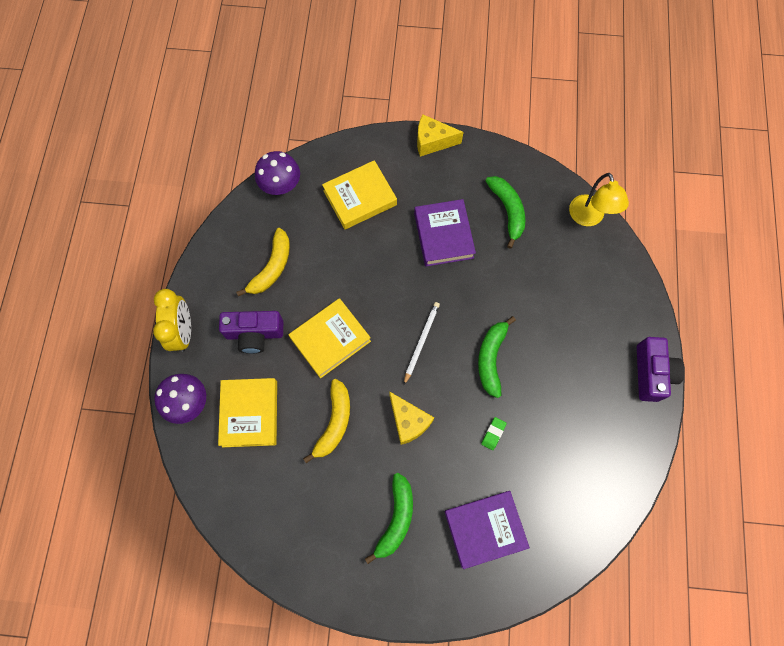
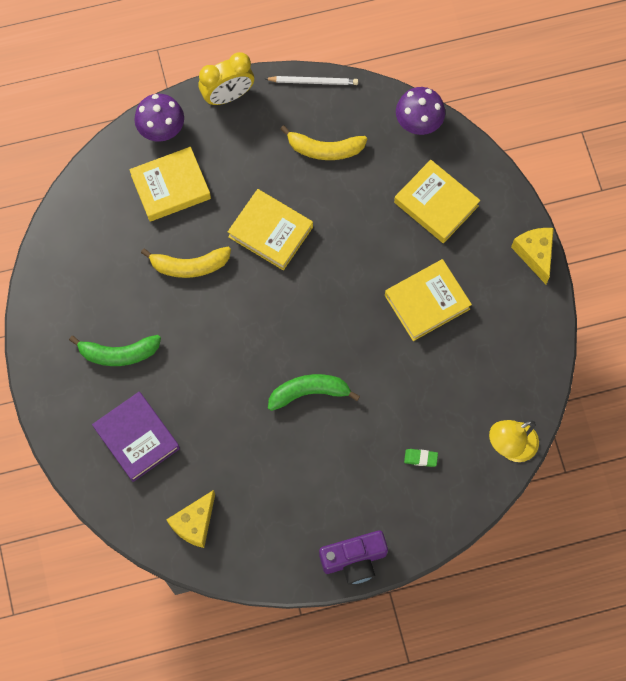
camera: 70 degrees right, 0 degrees up
(254, 334) = (250, 160): purple camera -> none
(408, 421) = (215, 334): yellow cheese -> yellow cheese (195, 523)
(421, 342) = (301, 318): white pencil -> white pencil (313, 81)
(443, 235) = (427, 302): purple book -> yellow book
(493, 434) = (232, 418): green eraser -> green eraser (420, 458)
(507, 211) = (483, 358): green banana -> none

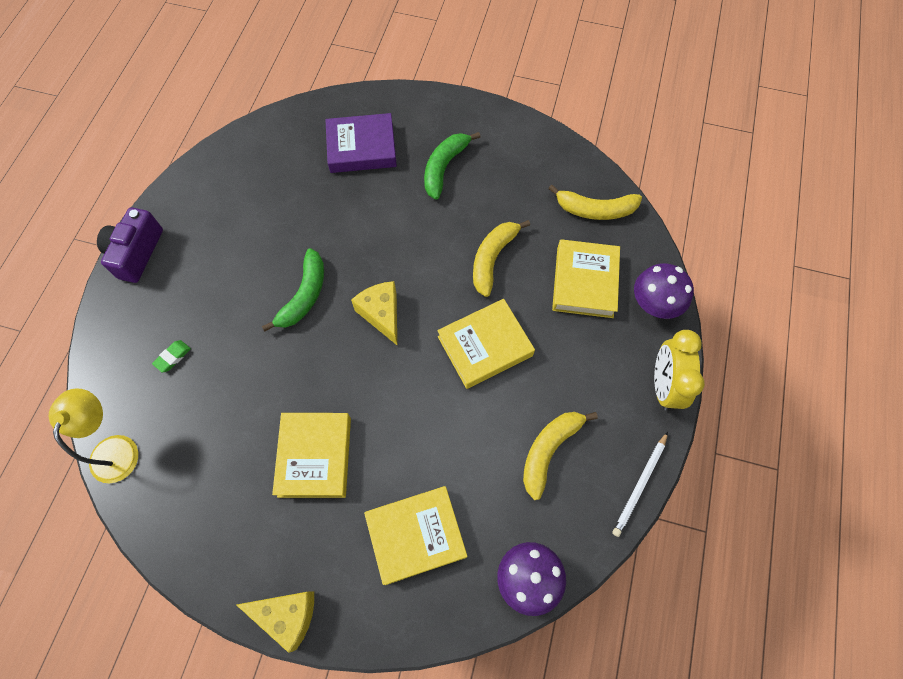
camera: 120 degrees right, 5 degrees down
(95, 209) = (595, 210): none -> yellow banana
(195, 523) = (261, 155): yellow cheese -> yellow cheese (382, 314)

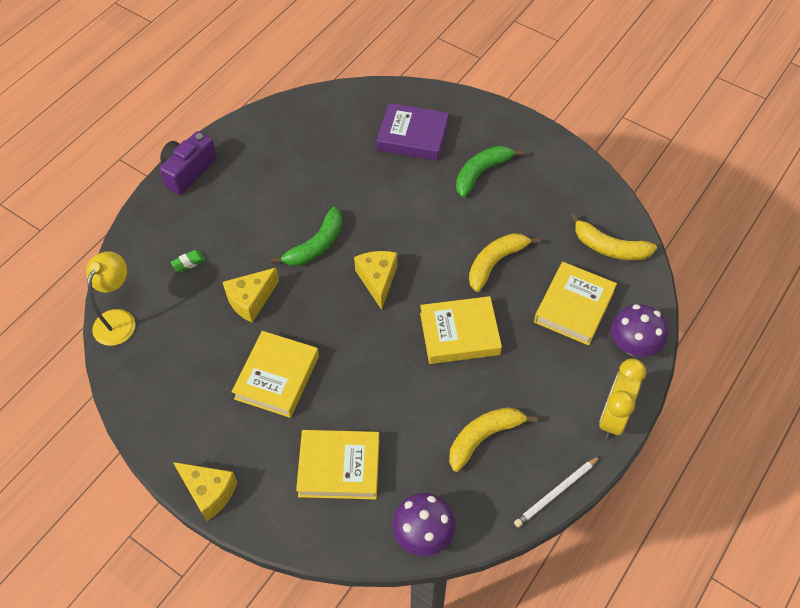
camera: 20 degrees right, 10 degrees down
(256, 378) = (251, 300): none -> yellow cheese

